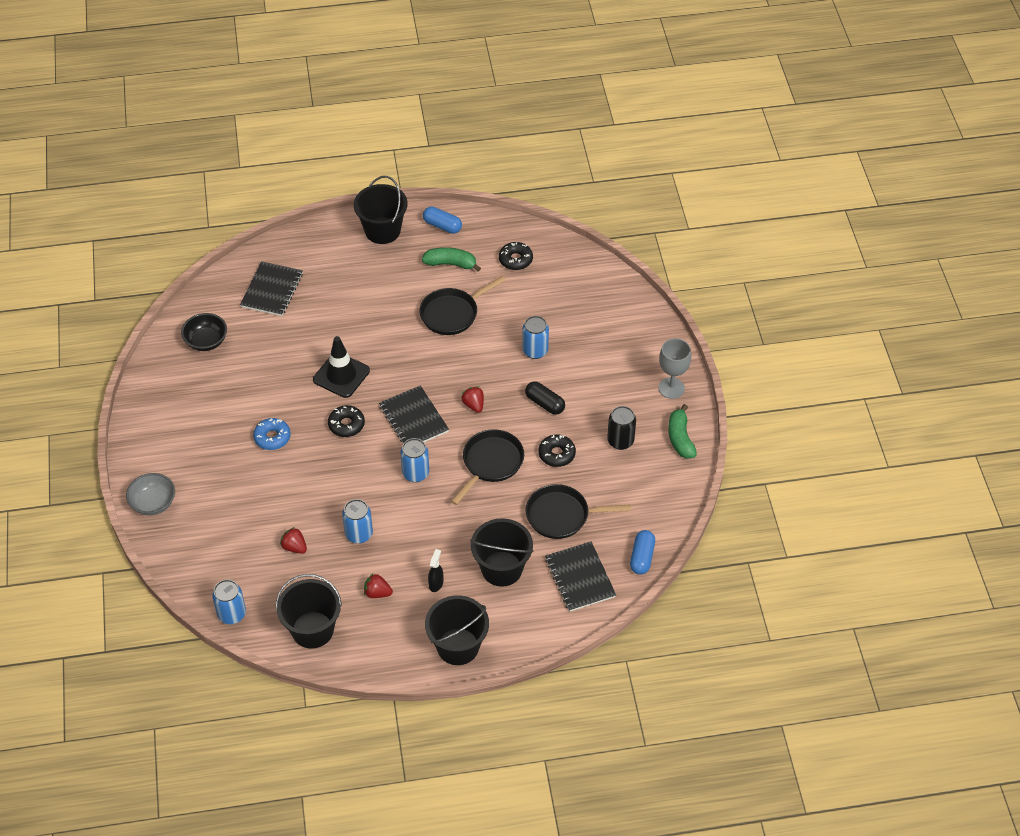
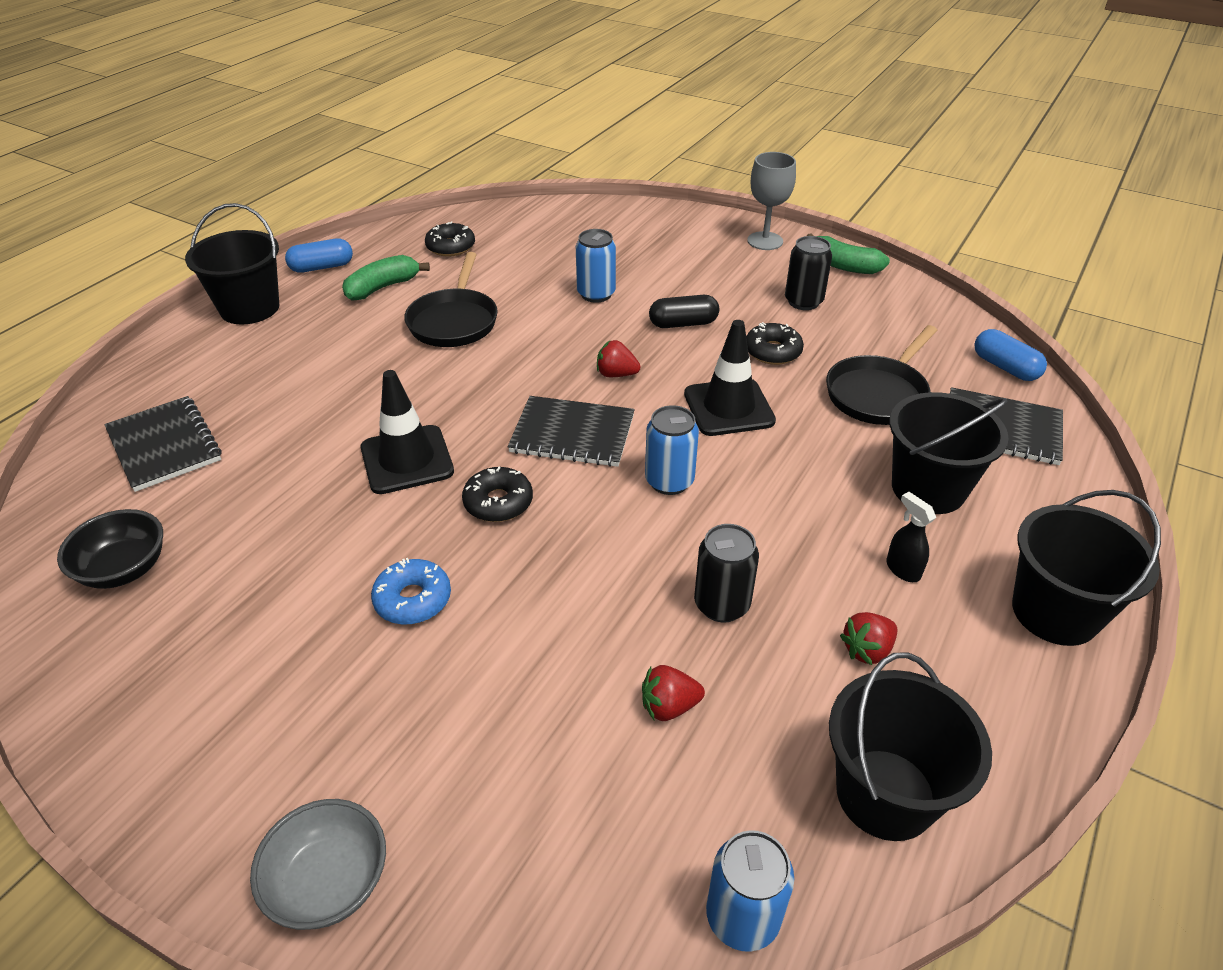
camera: 50 degrees left, 10 degrees down
(359, 534) = (722, 604): blue can -> black can
(490, 463) = (728, 407): black pan -> black traffic cone

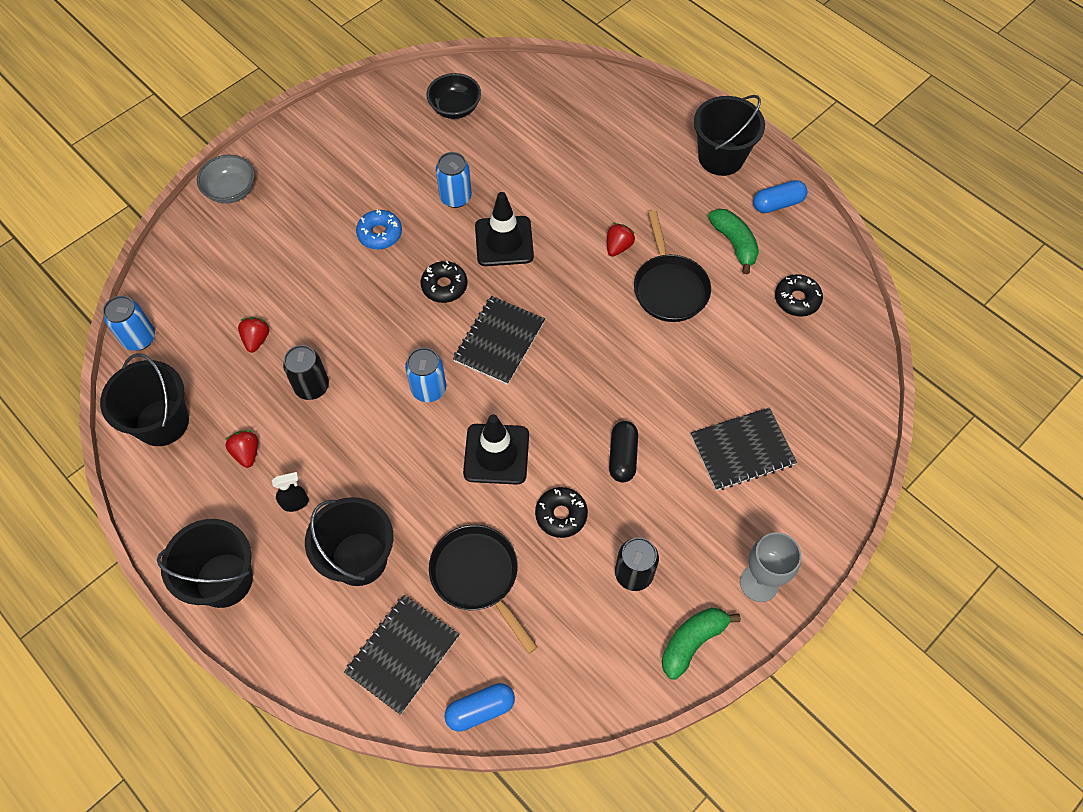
camera: 105 degrees right, 20 degrees up
(164, 445) = (561, 118): black notebook -> black notebook (742, 450)
(322, 267) = (777, 204): blue capsule -> blue capsule turned 75 degrees clockwise
(454, 321) = (669, 287): black pan -> black pan turned 120 degrees counterclockwise
(596, 294) = (688, 399): blue can -> blue can (455, 197)
(616, 374) = (563, 386): red strawberry -> red strawberry (618, 247)

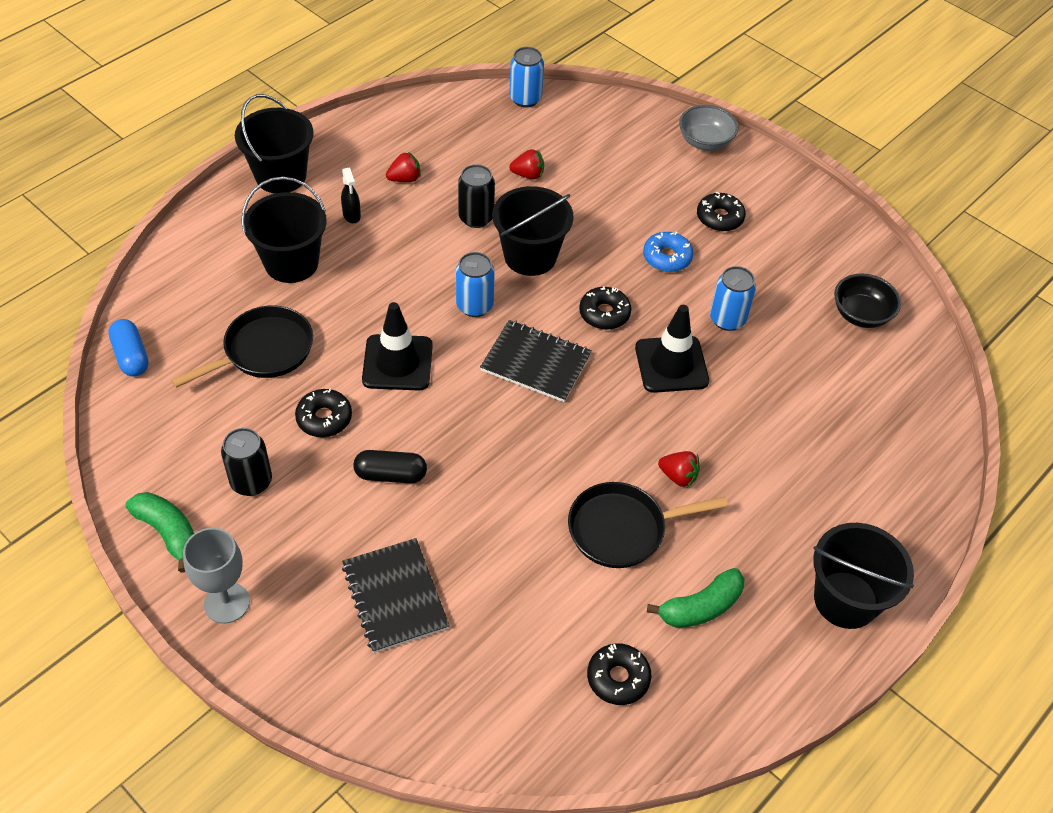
camera: 85 degrees right, 10 degrees down
(162, 422) = (437, 122): black bucket -> black bucket (530, 256)
(334, 190) = (719, 218): none -> black donut
(402, 654) = (194, 298): black notebook -> none
(777, 204) = (776, 667): blue capsule -> none

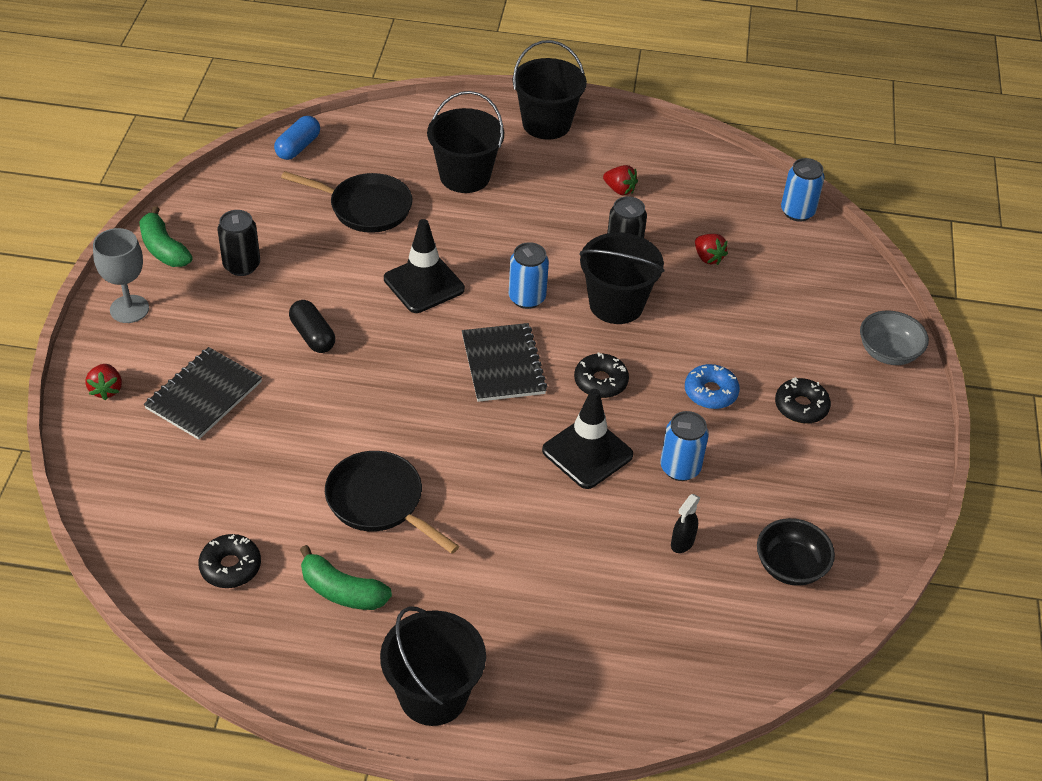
camera: 55 degrees right, 5 degrees down
(168, 533) = (164, 249): green banana -> green banana turned 135 degrees clockwise
(324, 418) = (333, 272): black donut -> none
(352, 215) = (548, 182): black spray bottle -> black spray bottle (682, 543)
(678, 476) = (467, 514): red strawberry -> red strawberry (106, 390)

